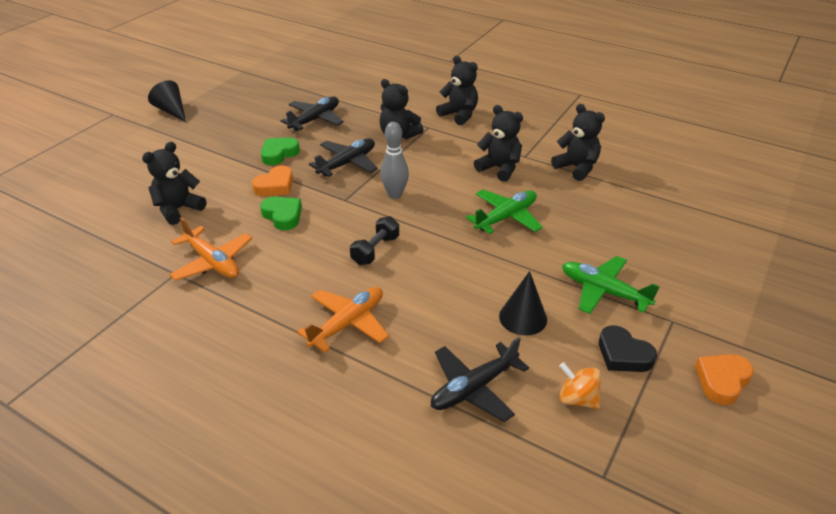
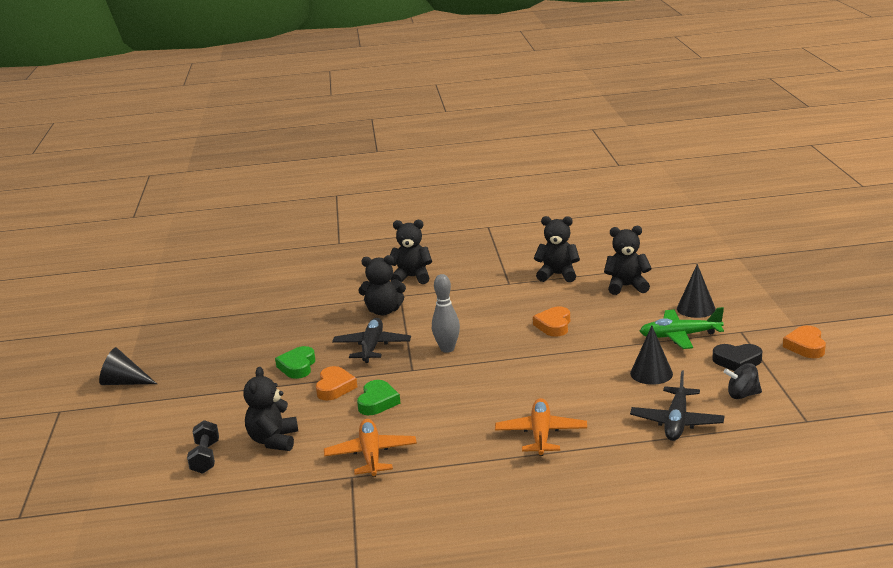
camera: 35 degrees left, 15 degrees down
(213, 262) = (371, 455): orange plane -> orange plane turned 105 degrees counterclockwise
(283, 216) = (377, 402): green heart -> green heart turned 90 degrees clockwise
(315, 119) = (287, 330): black plane -> none
(375, 250) = (490, 387): black dumbbell -> black dumbbell (205, 457)
(499, 168) = (502, 299): black teddy bear -> black teddy bear (626, 286)
(506, 217) = (554, 325): green plane -> orange heart
(577, 398) = (742, 395): orange spinning top -> black spinning top
(659, 269) = (696, 308): none -> black cone

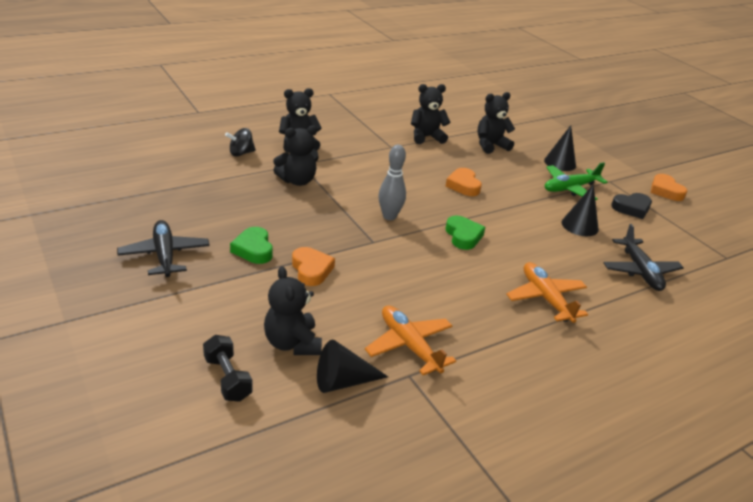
camera: 30 degrees left, 10 degrees up
(124, 382) = (55, 290): black cone -> black cone (343, 381)
(372, 347) = (315, 220): black plane -> black plane (164, 255)
(377, 402) = (368, 282): green heart -> green heart (463, 236)
(742, 395) = (663, 239): black spinning top -> black spinning top (241, 153)

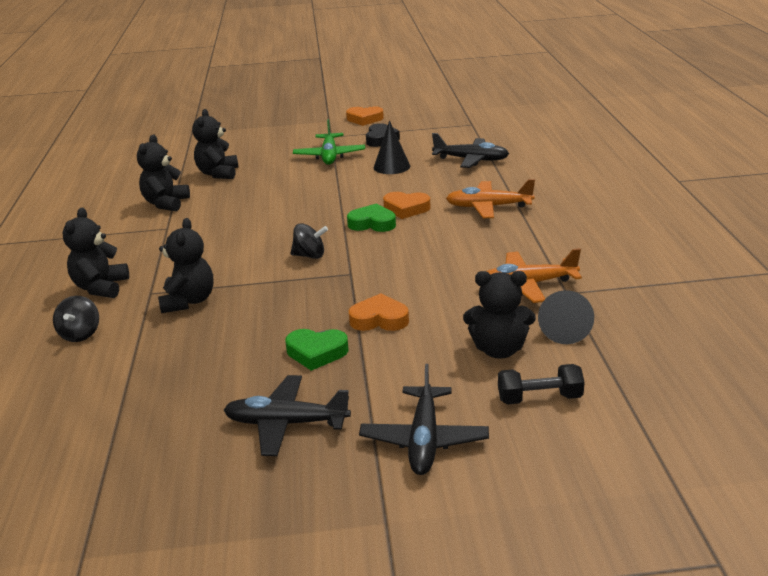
camera: 60 degrees left, 5 degrees down
(158, 322) = (424, 440): none -> black plane
(389, 216) = (310, 255): grey bowling pin -> black spinning top
(463, 185) = (283, 204): orange heart -> orange heart (406, 209)
(560, 163) = (281, 149): black cone -> none

